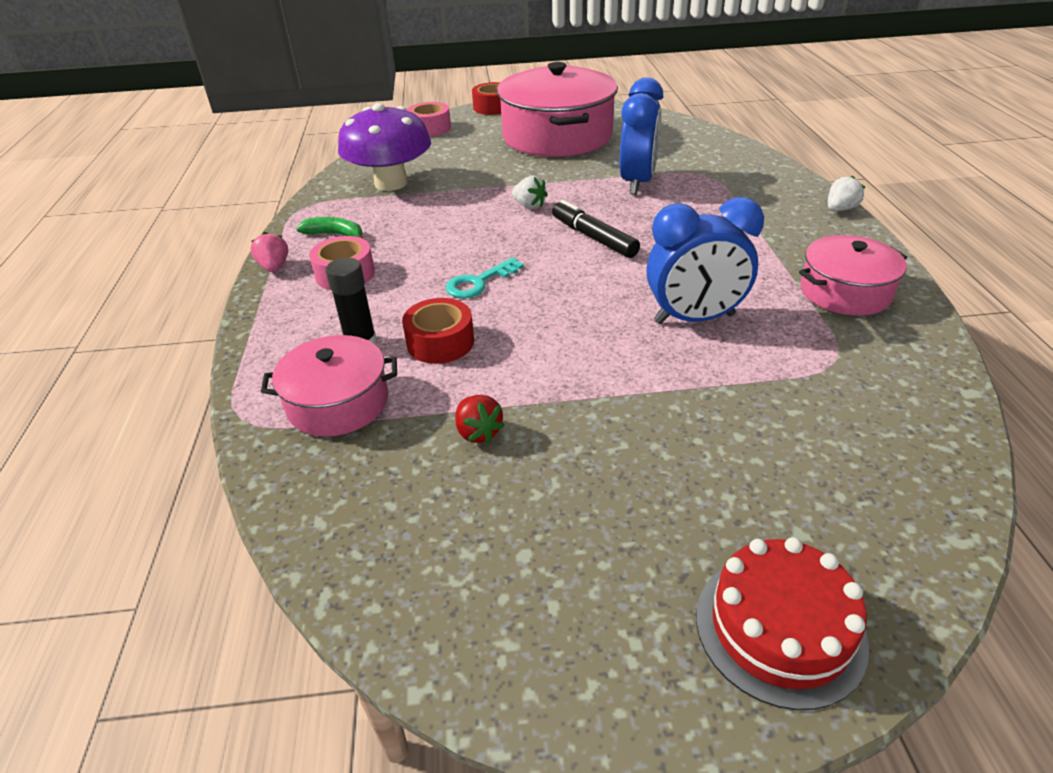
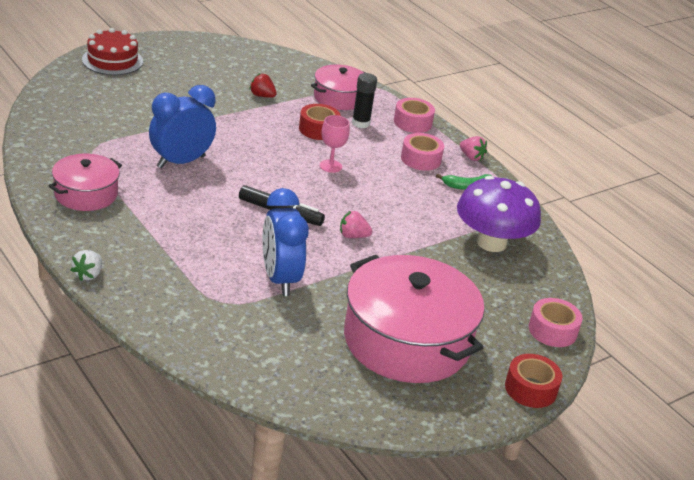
camera: 145 degrees right, 5 degrees down
(278, 331) = (412, 122): none -> pink tape
(479, 282) = (330, 166): turquoise key -> pink goblet
(529, 206) = (353, 236): white strawberry -> pink strawberry

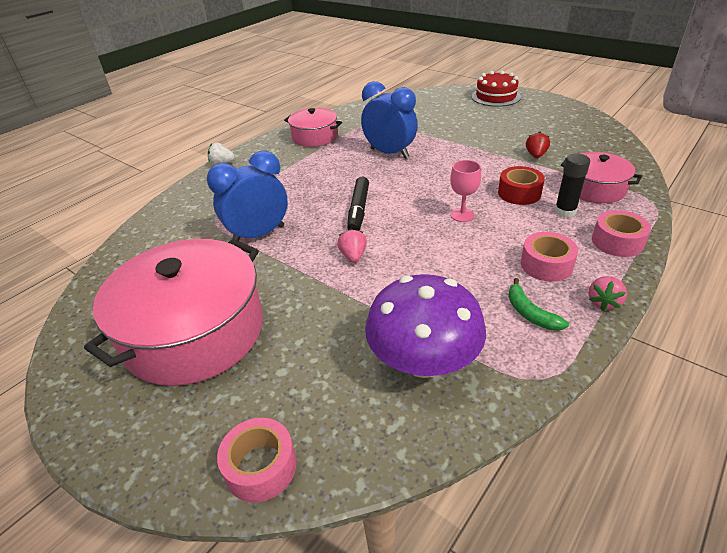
camera: 80 degrees right, 5 degrees up
(530, 389) = (128, 463): red tape -> none

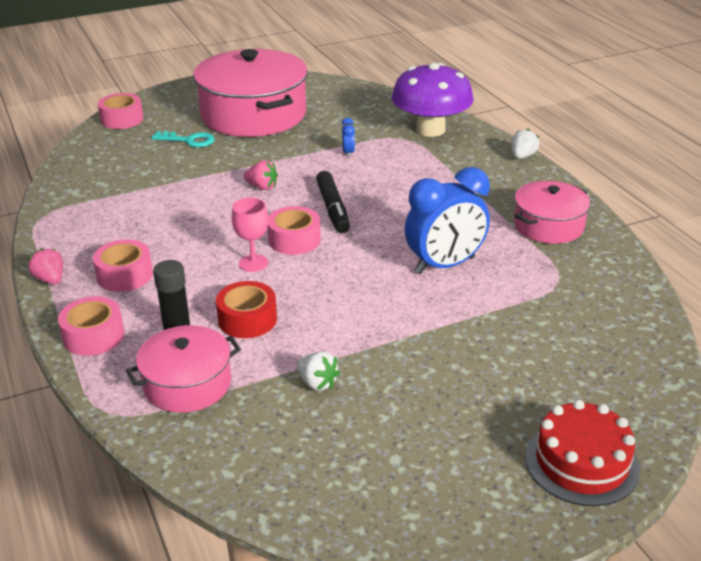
camera: 115 degrees right, 5 degrees down
(258, 235) = (348, 153): blue clock -> blue clock, size x0.40
(290, 354) = (188, 140): none -> turquoise key
(358, 210) = (333, 209): black marker -> black marker turned 135 degrees counterclockwise
(416, 210) = (294, 240): none -> pink tape
(423, 361) = (116, 182): purple mushroom -> purple mushroom (430, 130)
(530, 313) = (91, 240): green banana -> none
(535, 155) = (317, 383): red strawberry -> white strawberry

